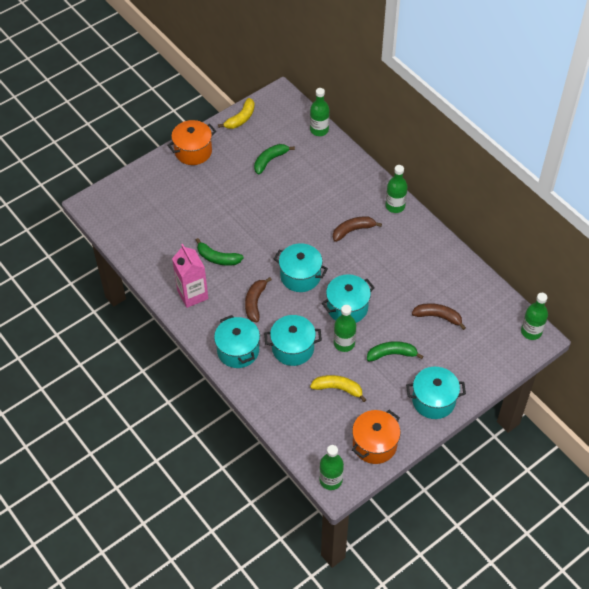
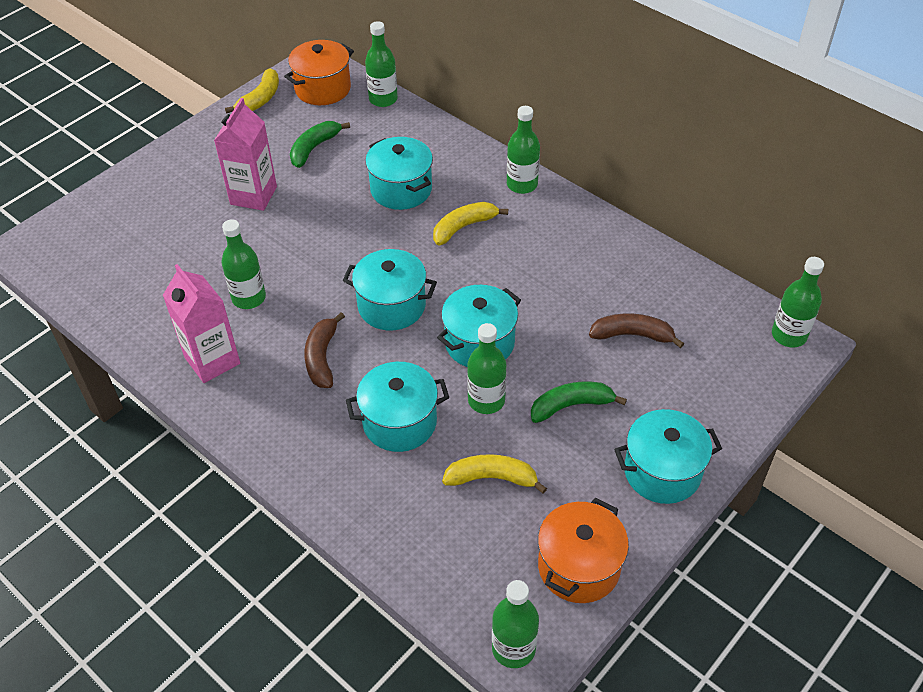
camera: 10 degrees left, 5 degrees down
(193, 151) = (191, 151): orange pot -> orange pot (323, 89)
(217, 258) = (249, 298): green banana -> green bottle
(228, 189) = (253, 195): none -> pink carton
(238, 350) = (304, 441): turquoise pot -> turquoise pot (401, 189)
(353, 230) = (464, 227): brown banana -> yellow banana

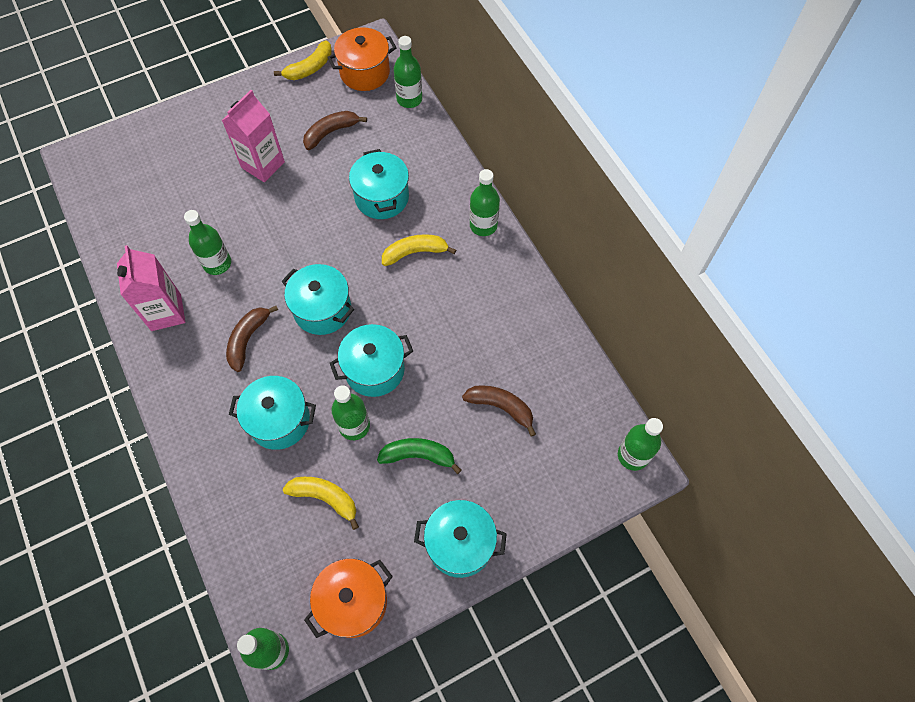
camera: 20 degrees right, 15 degrees up
(314, 148) = (331, 132): green banana -> brown banana

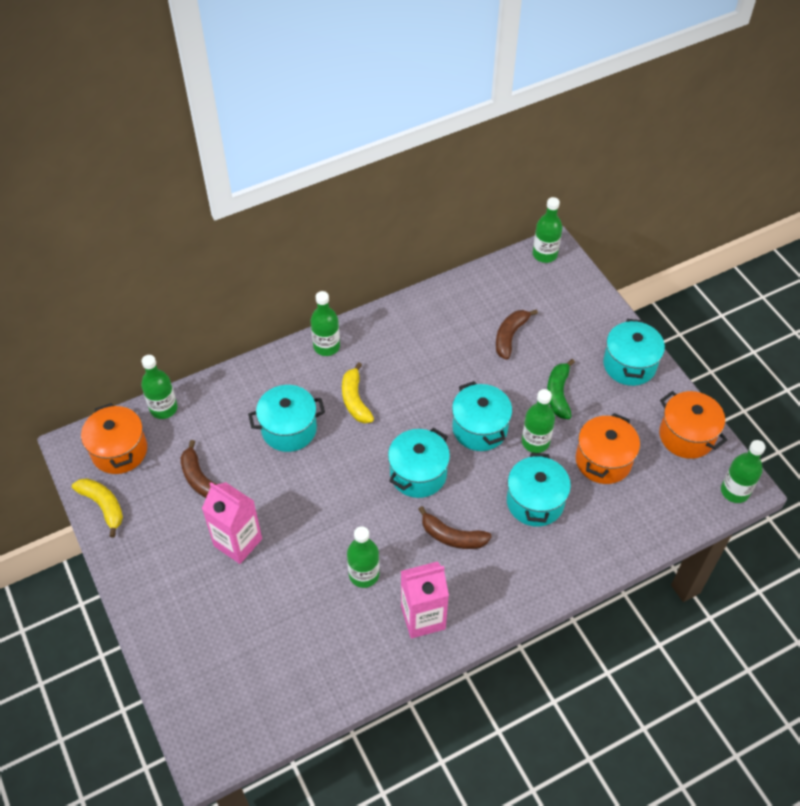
camera: 90 degrees left, 10 degrees down
(325, 498) = (603, 460): yellow banana -> orange pot

